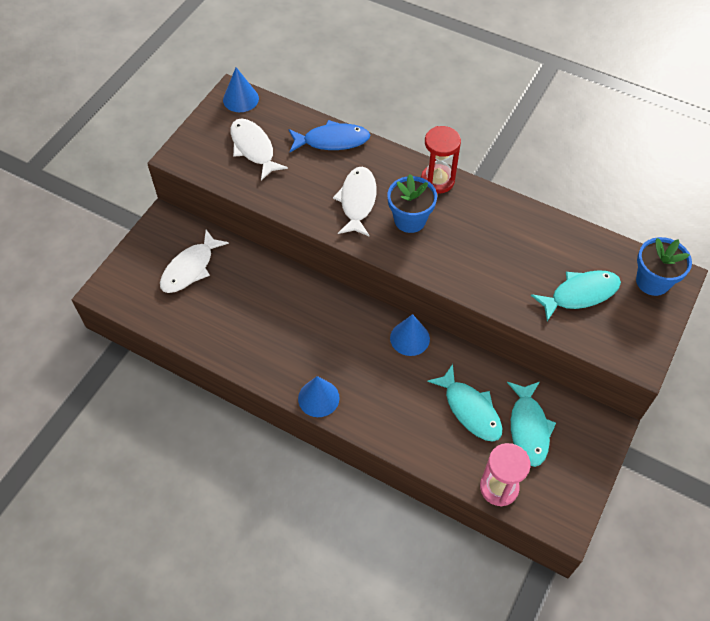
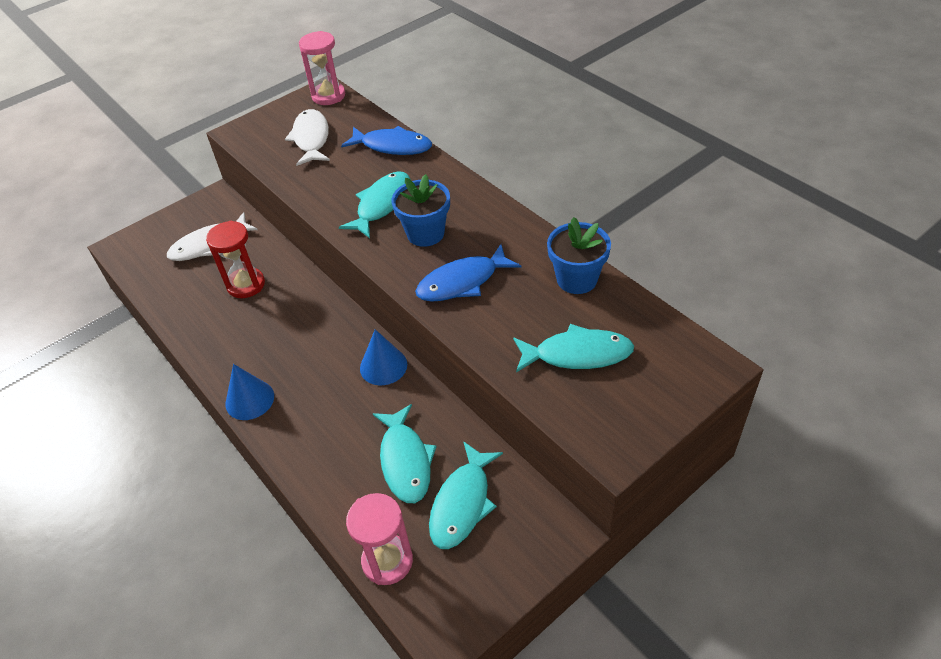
camera: 25 degrees right, 10 degrees down
(240, 99) = (328, 96): blue cone -> pink hourglass
(357, 201) = (382, 204): white fish -> turquoise fish
(437, 180) = (479, 203): red hourglass -> red hourglass (246, 285)
(464, 256) = (462, 282): none -> blue fish
(652, 281) = (679, 363): blue flower pot -> blue flower pot (577, 279)

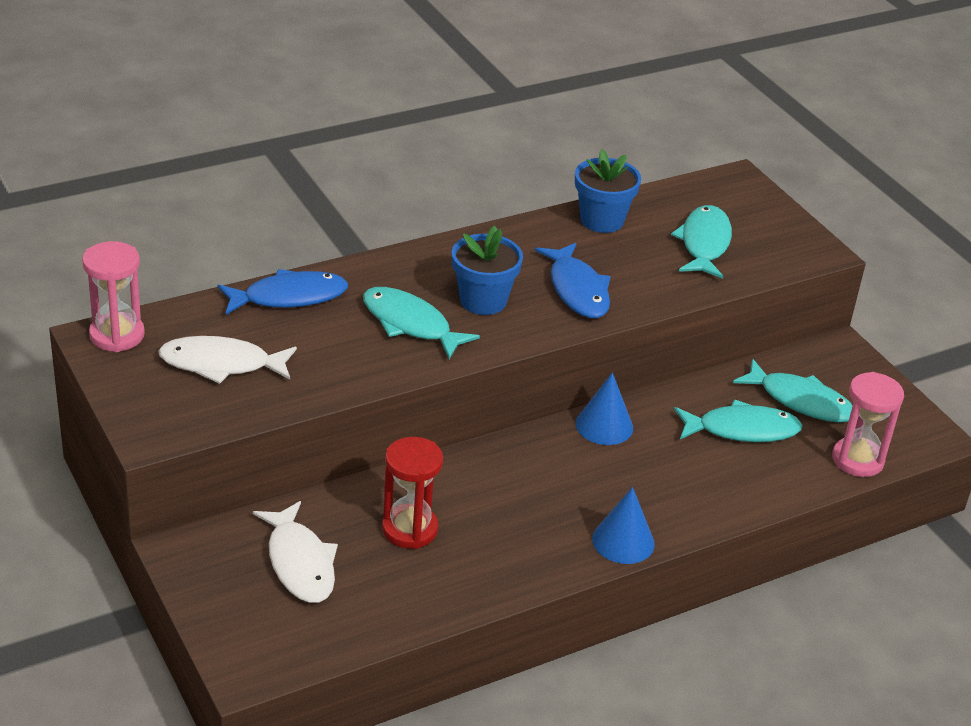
camera: 85 degrees left, 10 degrees down
(392, 146) = (289, 297): blue fish -> blue fish turned 45 degrees clockwise

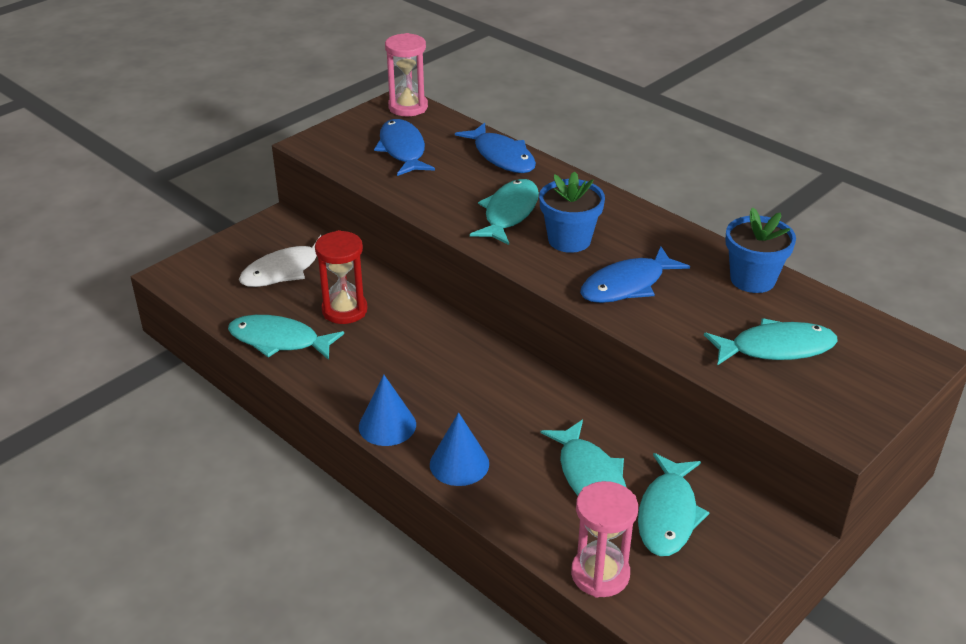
camera: 75 degrees right, 0 degrees up
(221, 364) = (403, 150): white fish -> blue fish
(441, 595) = (279, 340): none -> turquoise fish
(604, 425) = (535, 386): blue cone -> blue cone (459, 464)

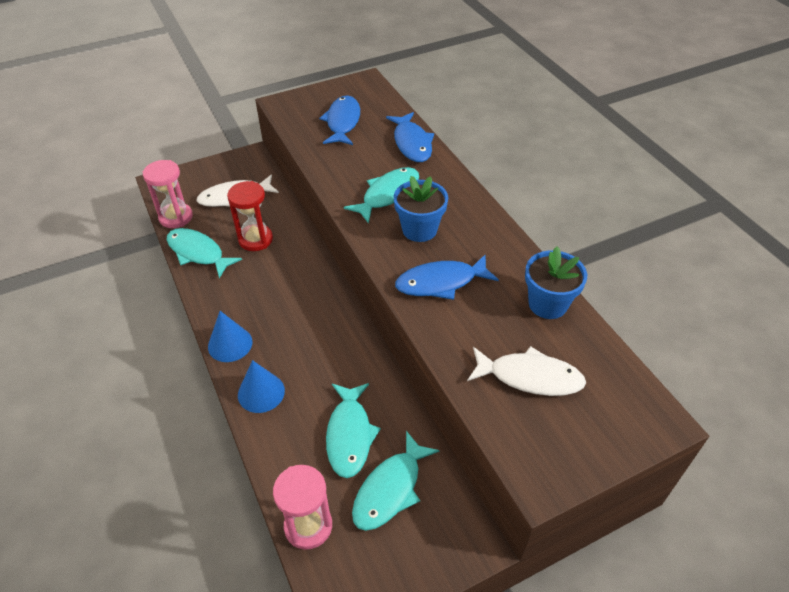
camera: 20 degrees right, 10 degrees up
(408, 107) = (368, 87): pink hourglass -> pink hourglass (176, 217)
(776, 348) = (530, 377): turquoise fish -> white fish

